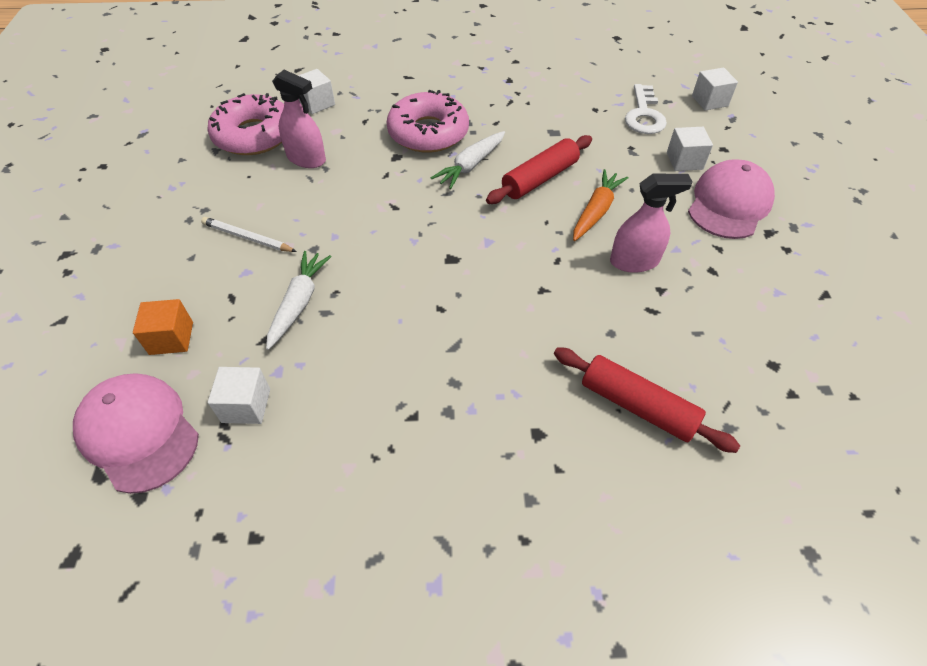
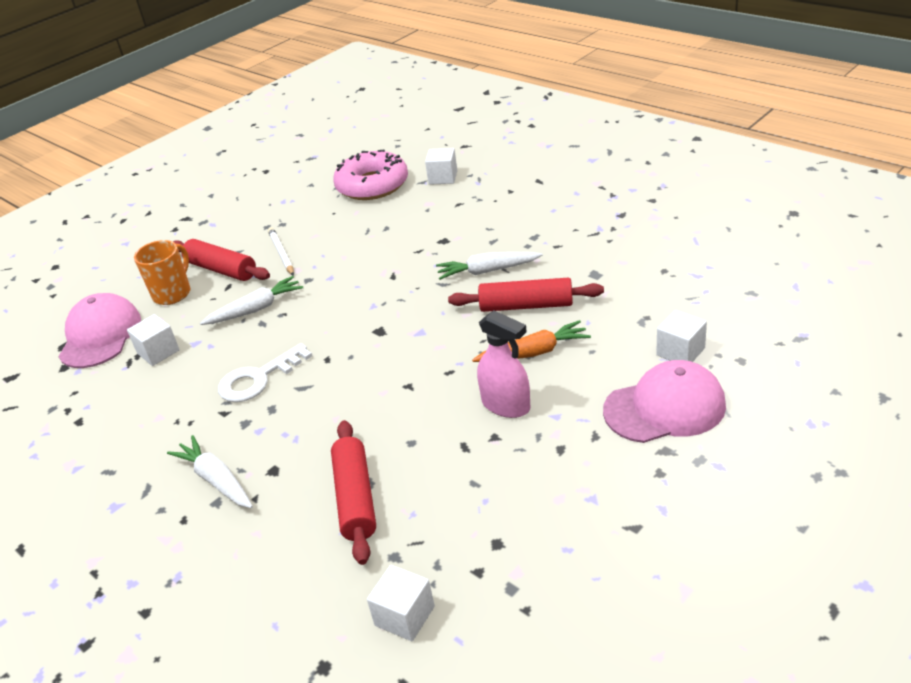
camera: 50 degrees right, 15 degrees down
(171, 338) = (173, 293): orange cube -> orange mug
(197, 285) = (221, 269): none -> red rolling pin
(306, 159) = (382, 216): pink spray bottle -> none
(428, 133) = (491, 232): pink donut -> none
(500, 481) = (216, 480): none -> white carrot
(644, 115) = (705, 295): white key -> white key (258, 379)
(709, 101) = (800, 311): white cube -> white cube (404, 616)

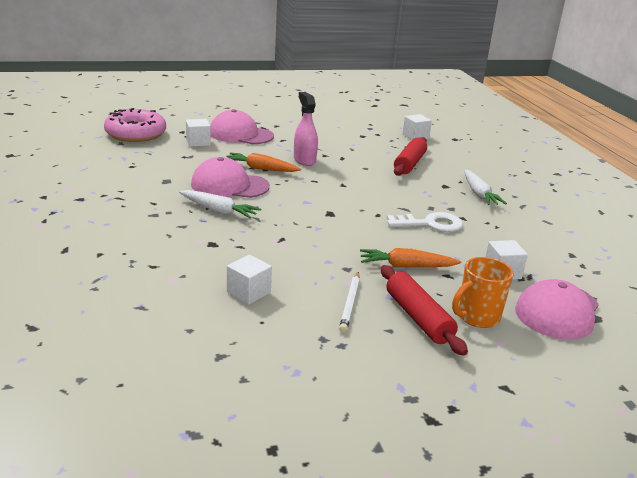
camera: 155 degrees left, 10 degrees down
(255, 309) = (406, 266): white carrot -> orange carrot
(372, 185) = (187, 333): pink donut -> pink donut (136, 134)
(443, 177) = (118, 300): white cube -> white cube (248, 292)
(526, 306) = (229, 185): red rolling pin -> pink cap

